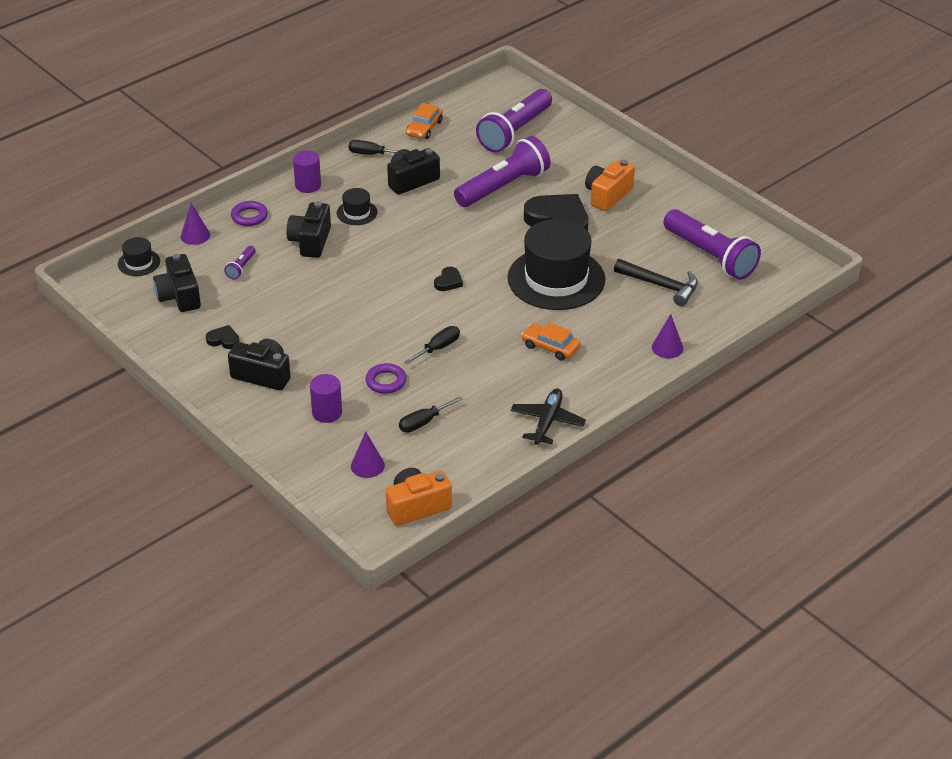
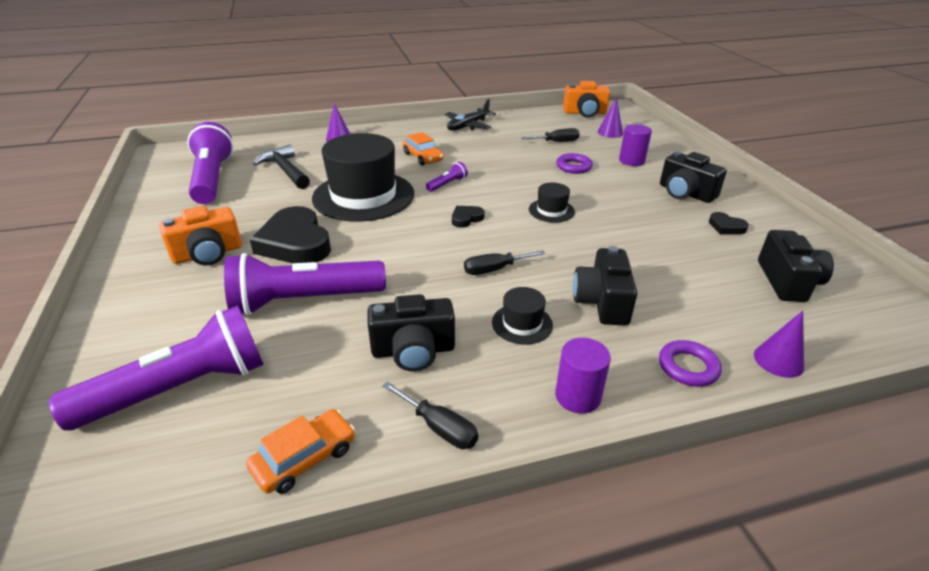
camera: 155 degrees left, 5 degrees down
(139, 263) = (863, 341): black hat -> black hat (551, 210)
(241, 268) = (704, 294): purple flashlight -> purple flashlight (447, 184)
(310, 241) = (602, 302): black camera -> black camera turned 150 degrees clockwise
(438, 348) = (515, 176): black screwdriver -> black screwdriver (494, 269)

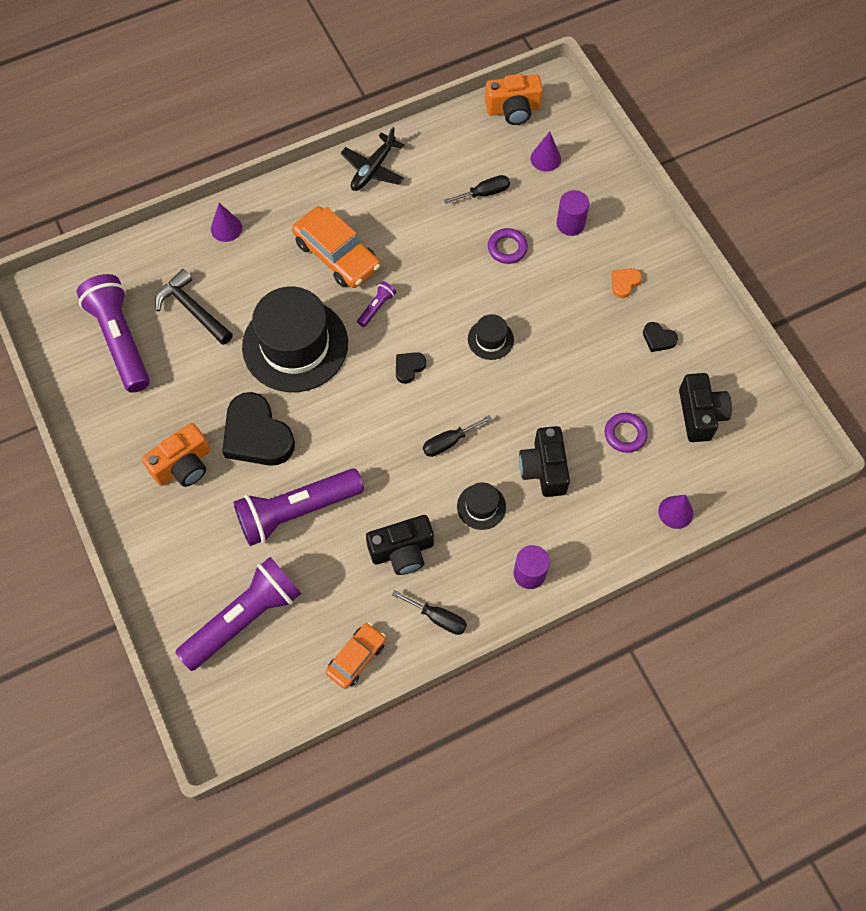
camera: 10 degrees left, 30 degrees up
(423, 157) = (337, 255): orange car -> orange car, size x1.65
(685, 193) = (624, 283): black camera -> orange heart
(688, 367) = (608, 531): purple ring -> purple ring (625, 434)

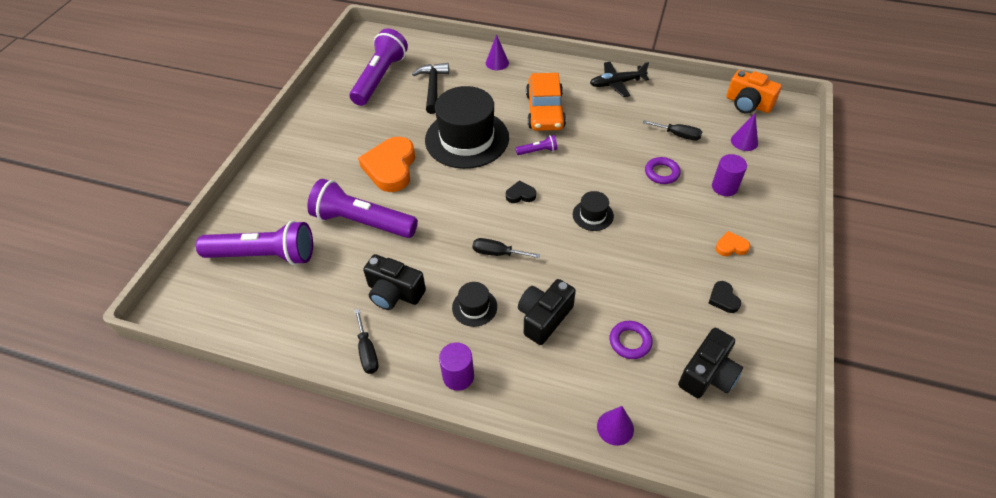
camera: 45 degrees right, 15 degrees down
(183, 465) = (335, 155): orange camera -> none
(257, 435) = (390, 168): black heart -> orange heart
(356, 658) = (292, 331): orange car -> none

